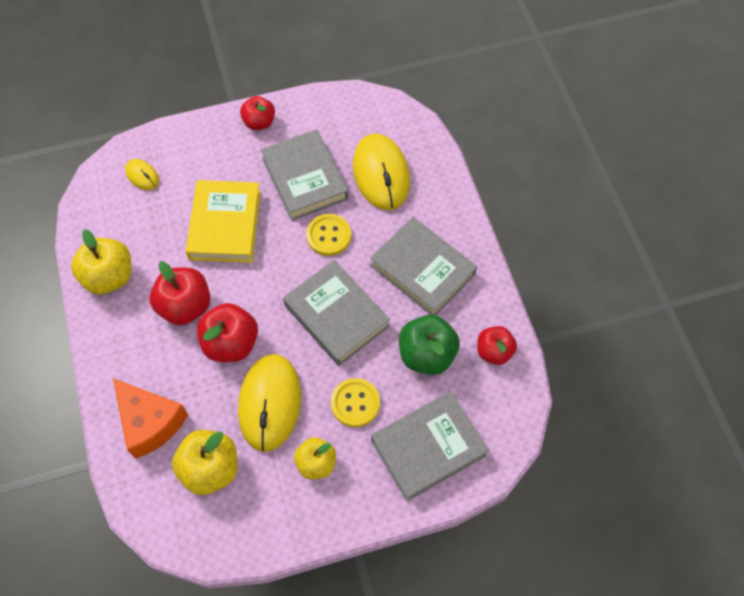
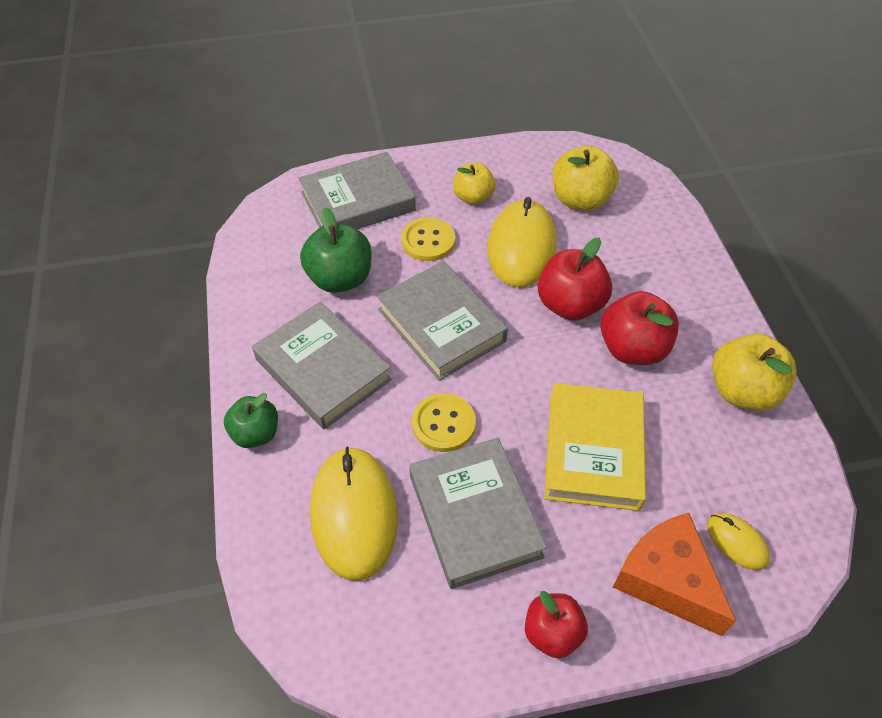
camera: 175 degrees left, 10 degrees down
(150, 422) = (650, 239): orange cheese -> orange cheese (666, 580)
(458, 219) = (256, 433): none -> green apple
(494, 351) = (262, 276): red apple -> none

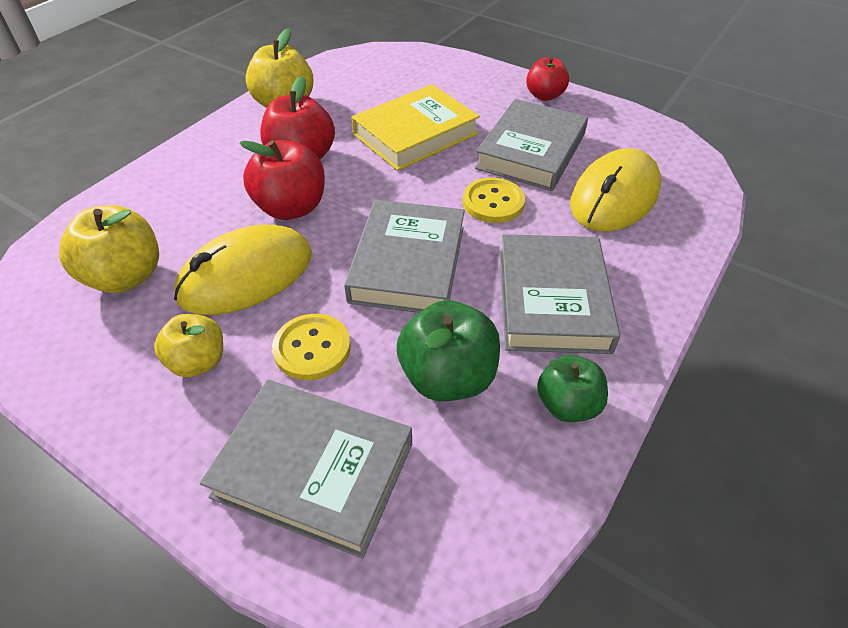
camera: 135 degrees left, 5 degrees down
(256, 433) = (657, 290): green apple -> green apple (567, 405)
(666, 580) = (459, 79): orange cheese -> none
(737, 542) = (403, 70): yellow mouse -> none

